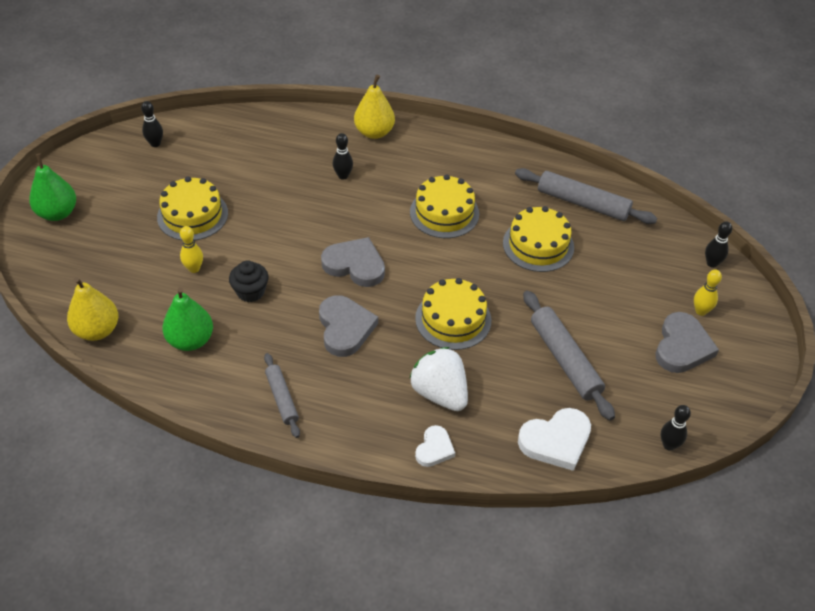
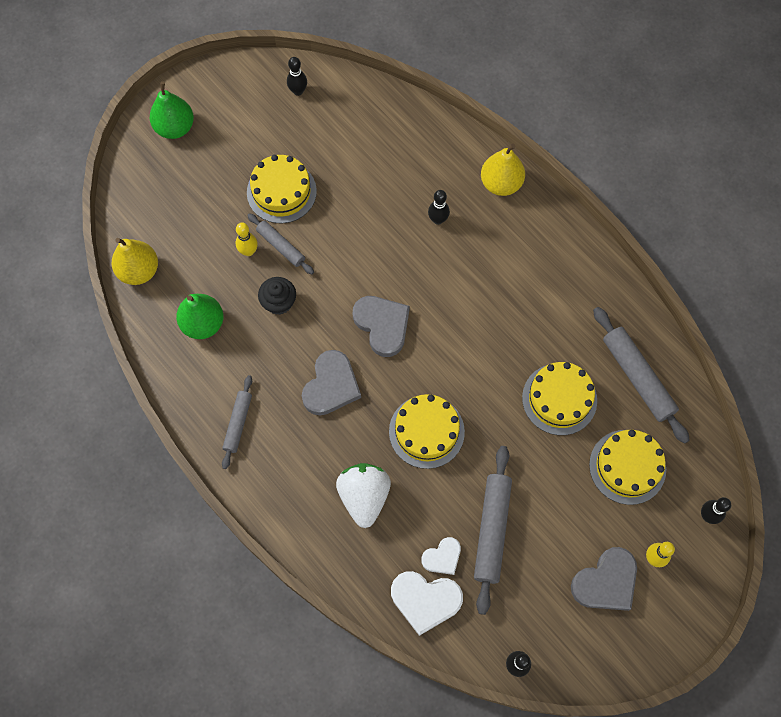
camera: 35 degrees right, 20 degrees up
(221, 252) = (281, 246): none -> grey rolling pin
(434, 449) = (324, 544): white heart -> white heart (442, 557)
(444, 213) = (500, 314): yellow cake -> yellow cake (627, 467)

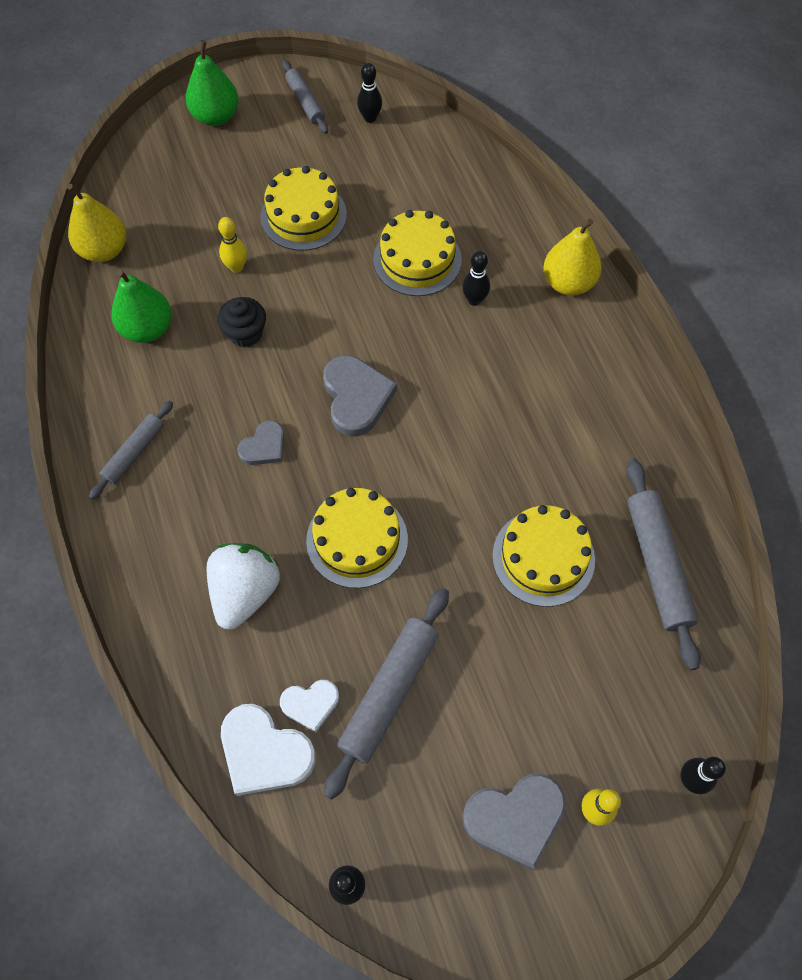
camera: 20 degrees right, 5 degrees down
(281, 246) = (276, 273): grey rolling pin -> grey rolling pin (305, 102)
(331, 386) = (264, 446): grey heart -> grey heart, size x0.60
(627, 467) = (602, 674): yellow cake -> yellow cake (417, 259)

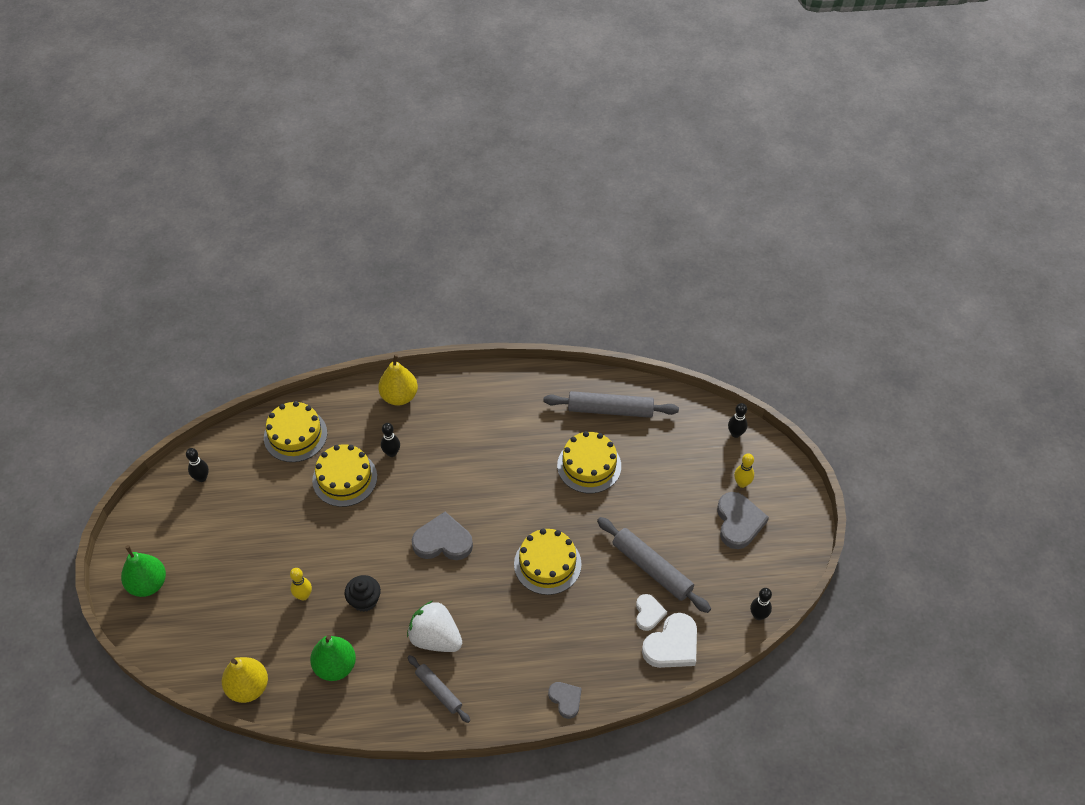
camera: 75 degrees left, 10 degrees down
(245, 592) = (565, 637): white strawberry -> white strawberry (435, 638)
(264, 446) = (461, 605): grey heart -> grey heart (565, 699)
(303, 216) = (275, 542): yellow cake -> yellow cake (295, 435)
(305, 102) = (164, 518): grey rolling pin -> none

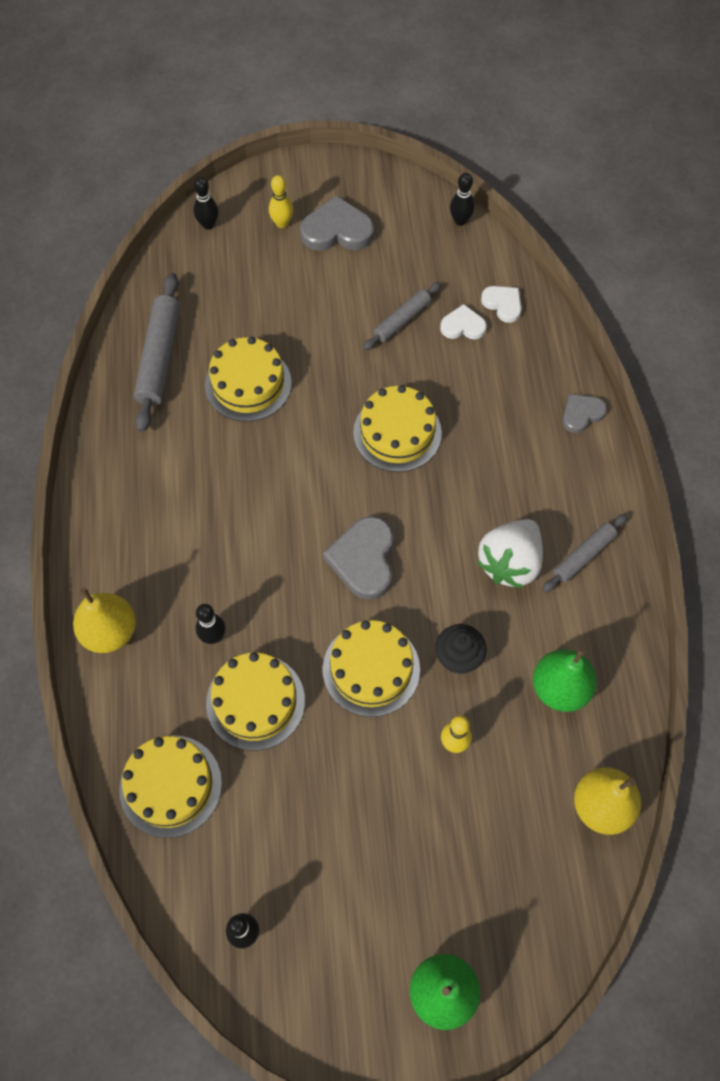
camera: 90 degrees left, 10 degrees up
(361, 545) = (371, 669): none -> yellow cake
(652, 569) = (402, 320): grey rolling pin -> grey rolling pin, size x0.60
(672, 645) = (503, 304): white heart -> white heart, size x0.60

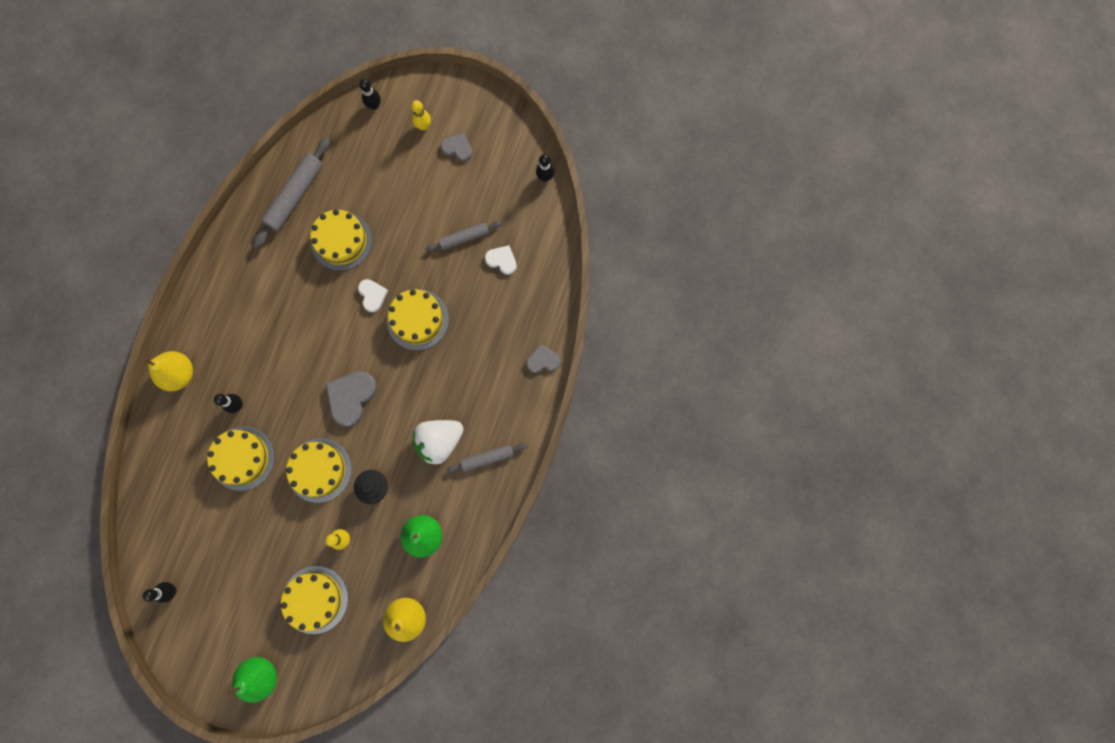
camera: 25 degrees right, 15 degrees up
(170, 785) = (171, 486): yellow cake -> yellow cake (315, 599)
(337, 230) = (457, 148): grey heart -> grey heart, size x0.60
(503, 304) = (537, 256): white heart -> white heart (372, 295)

